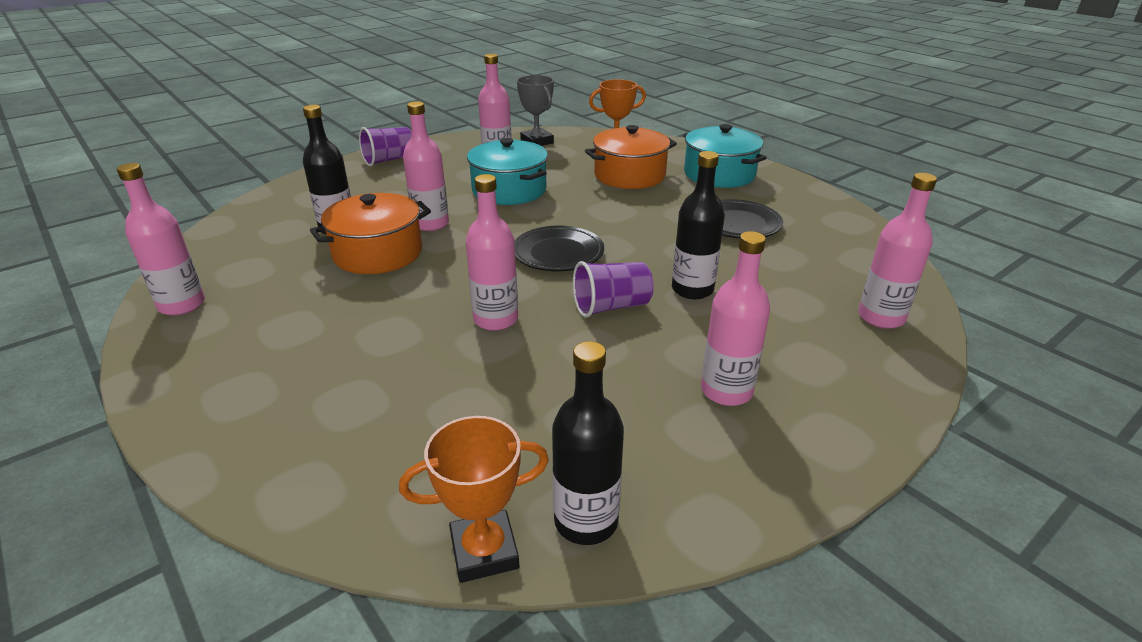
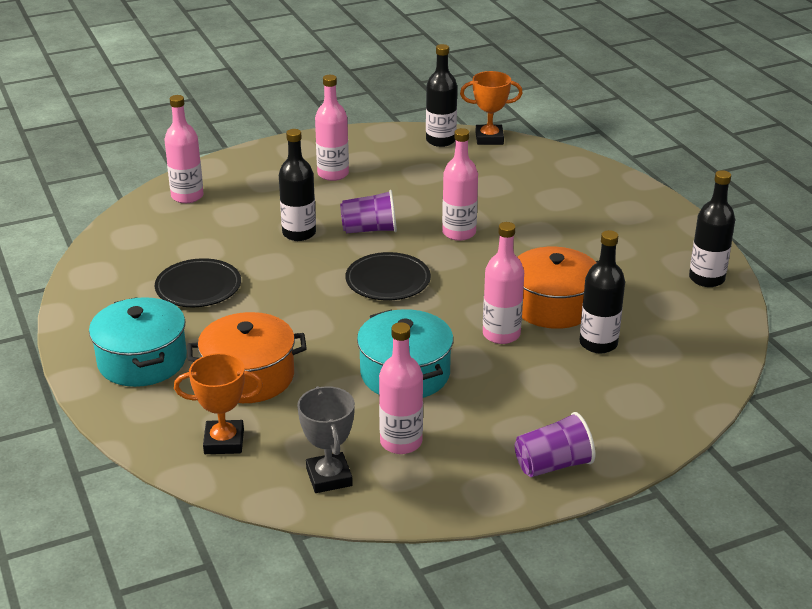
camera: 165 degrees left, 0 degrees up
(182, 305) = (706, 278): pink bottle -> black bottle

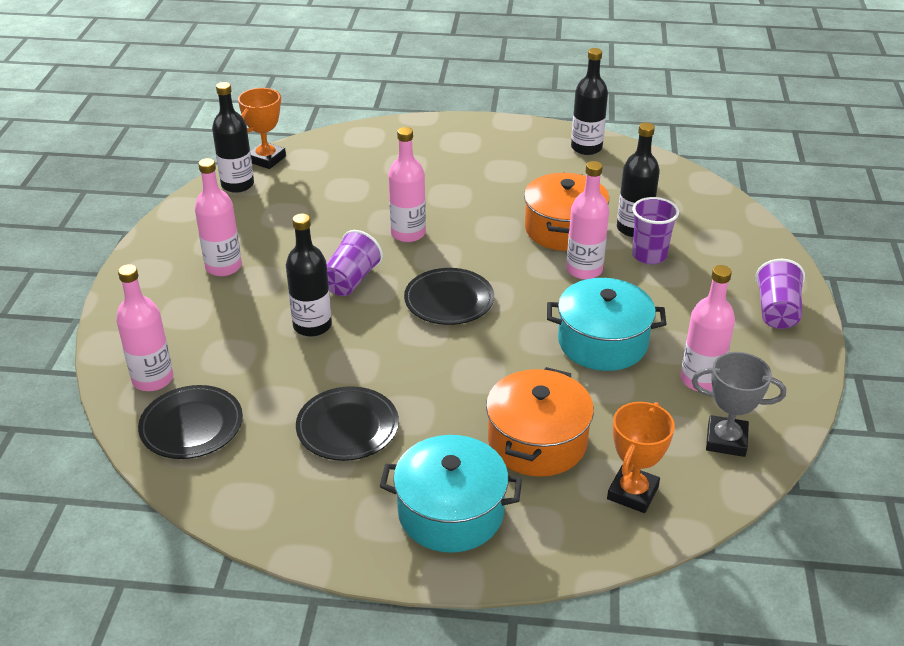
camera: 60 degrees left, 5 degrees up
(153, 228) = (192, 426): none -> black plate
(563, 364) = (649, 255): none -> purple cup

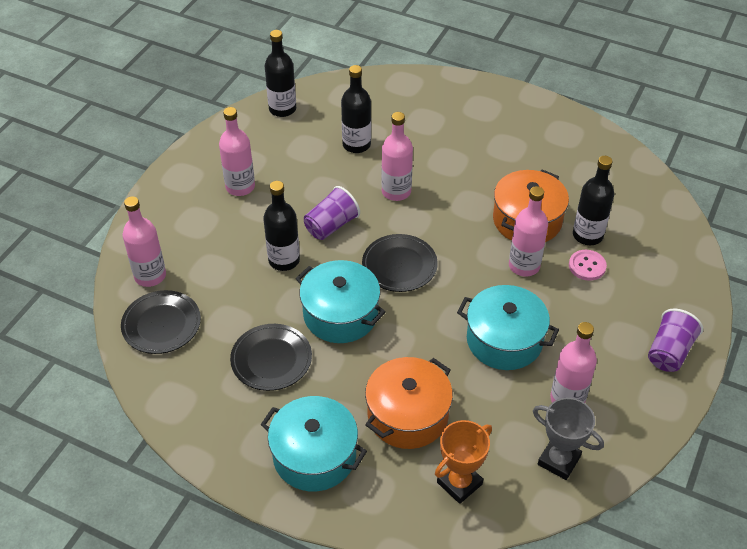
camera: 20 degrees right, 10 degrees up
(266, 159) = (315, 88): orange trophy -> none
(406, 362) = (340, 314): none -> turquoise pot
(586, 148) = (589, 140): black bottle -> black bottle (356, 145)
(649, 255) = (587, 266): purple cup -> pink button

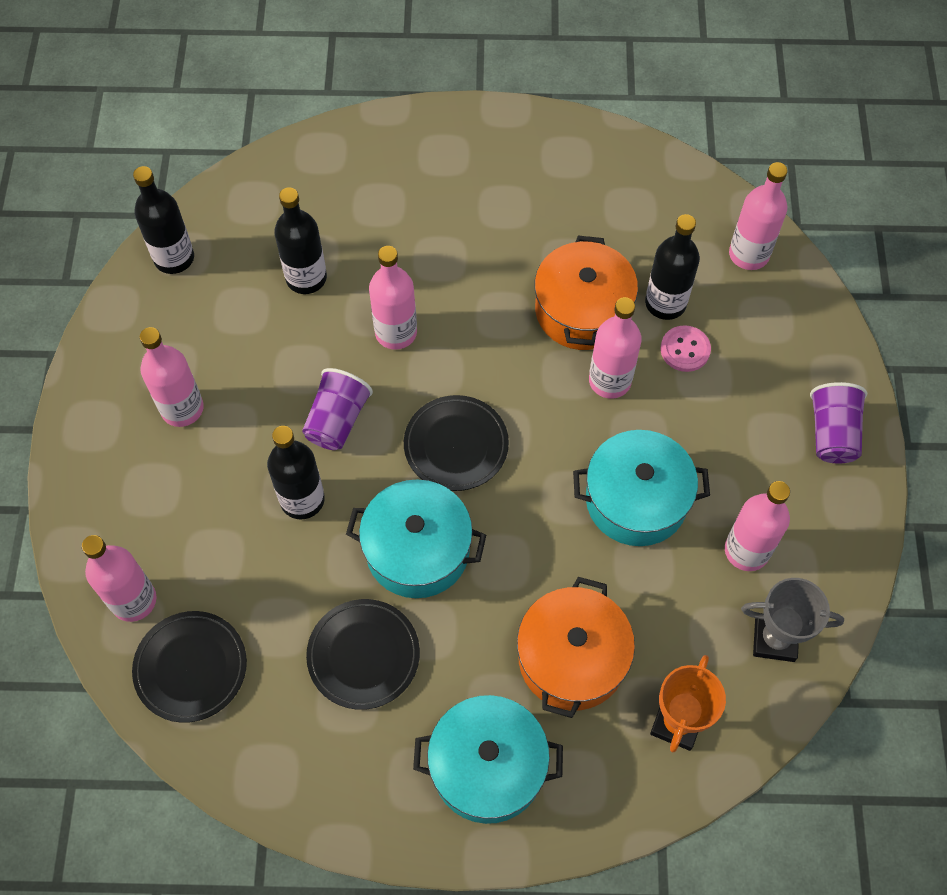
camera: 25 degrees left, 15 degrees up
(663, 227) = (748, 254): none -> pink bottle

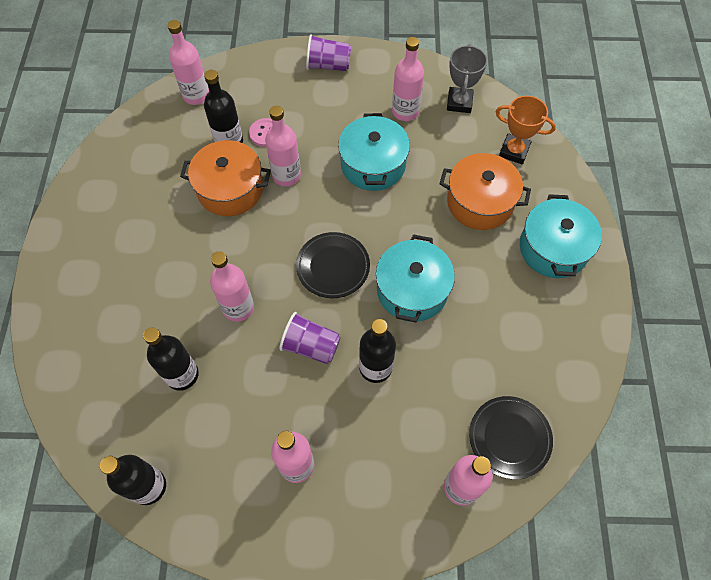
camera: 90 degrees left, 0 degrees up
(363, 655) = (489, 322): black plate -> none

